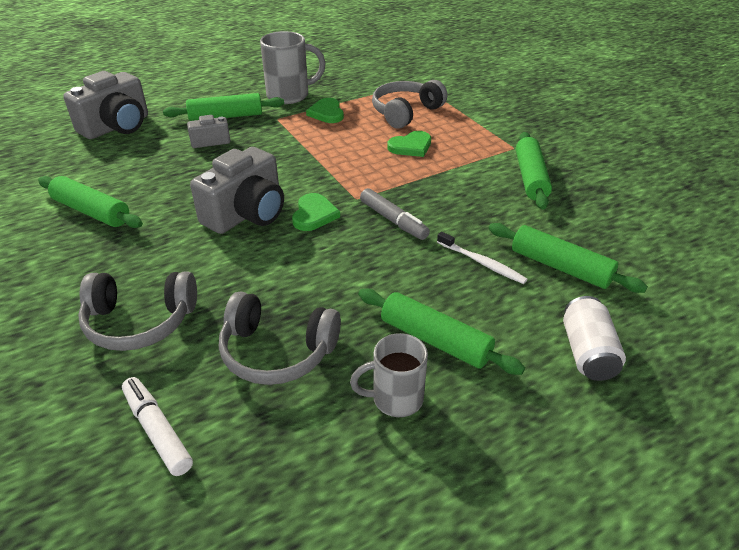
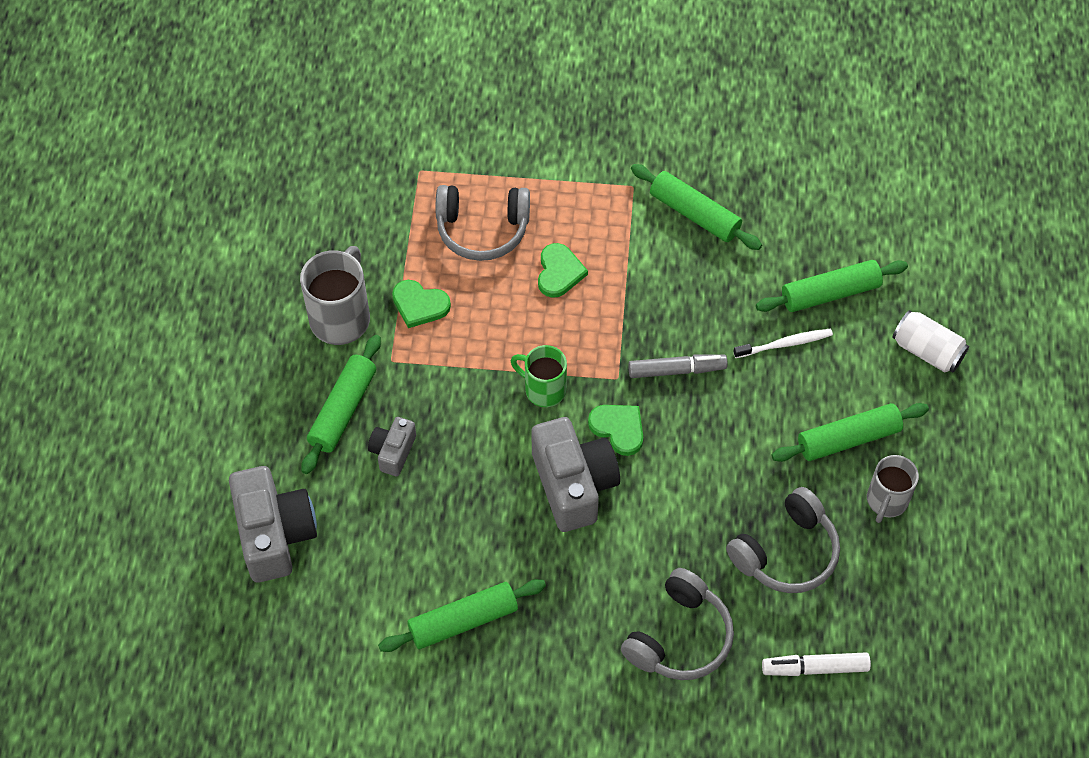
camera: 55 degrees left, 20 degrees up
(314, 173) = (543, 389): none -> green mug
(406, 112) = (482, 229): grey headphones -> grey headphones turned 75 degrees counterclockwise

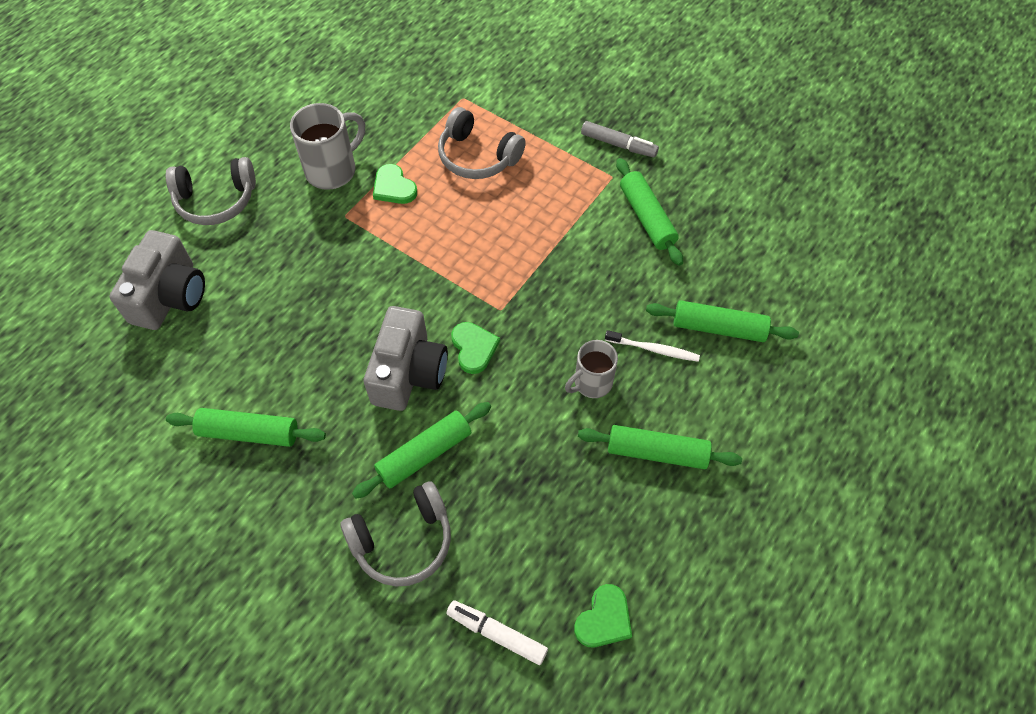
camera: 30 degrees right, 0 degrees up
(343, 410) = (284, 233): green rolling pin -> green rolling pin (424, 454)
(393, 452) = (296, 280): grey camera -> none
(543, 389) = (438, 290): green mug -> none
(559, 272) = (512, 212): green heart -> green heart (604, 619)
(677, 370) = (551, 326): grey marker -> grey marker (618, 144)
(786, 552) = (540, 519): grey headphones -> grey headphones (216, 200)
(886, 501) = (656, 522): grey mug -> grey mug (591, 383)
(927, 351) = (774, 415): white can -> none

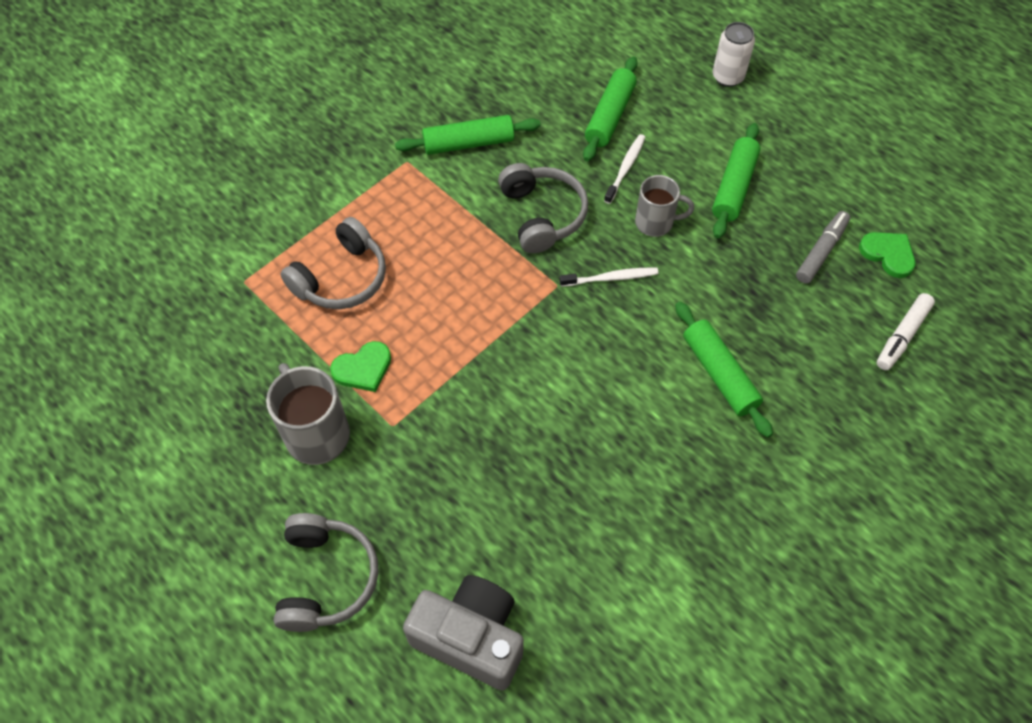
camera: 80 degrees left, 0 degrees up
(249, 433) = (677, 545): green rolling pin -> none
(403, 541) = (811, 403): grey headphones -> grey headphones (542, 215)
(408, 373) = (622, 379): grey camera -> none
(474, 348) = (600, 315): green heart -> none
(517, 352) = (611, 278): none -> white toothbrush
(591, 383) = (655, 223): grey mug -> grey mug turned 60 degrees counterclockwise
(618, 144) = (365, 148): grey marker -> grey marker (821, 251)
(814, 436) = (728, 77): none -> white can

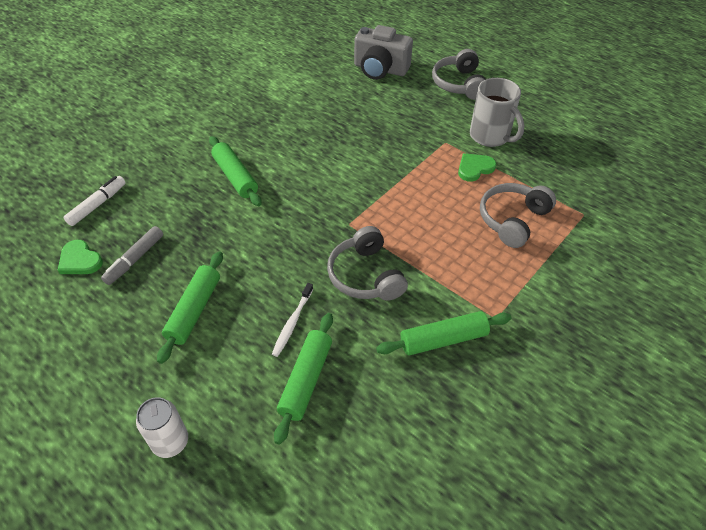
camera: 175 degrees right, 10 degrees down
(611, 278) = (307, 231): white toothbrush -> none
(655, 223) = (269, 275): grey mug -> none

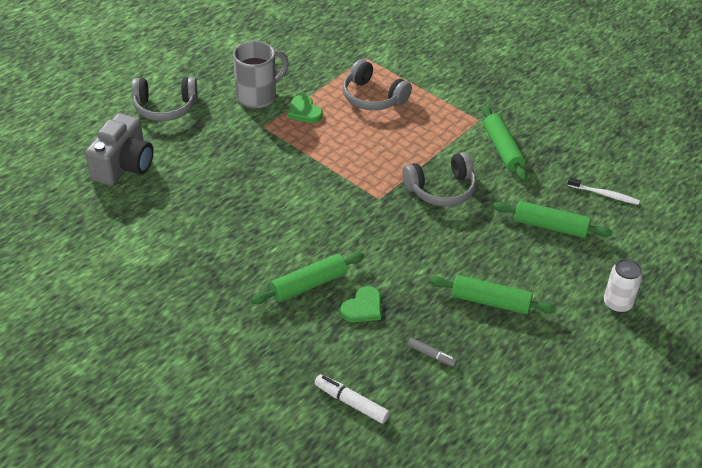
camera: 90 degrees left, 5 degrees down
(80, 260) = (435, 402): green heart -> green heart (363, 307)
(135, 259) = (431, 355): grey marker -> grey marker, size x0.66
(292, 323) = (497, 235): white toothbrush -> white toothbrush (604, 194)

